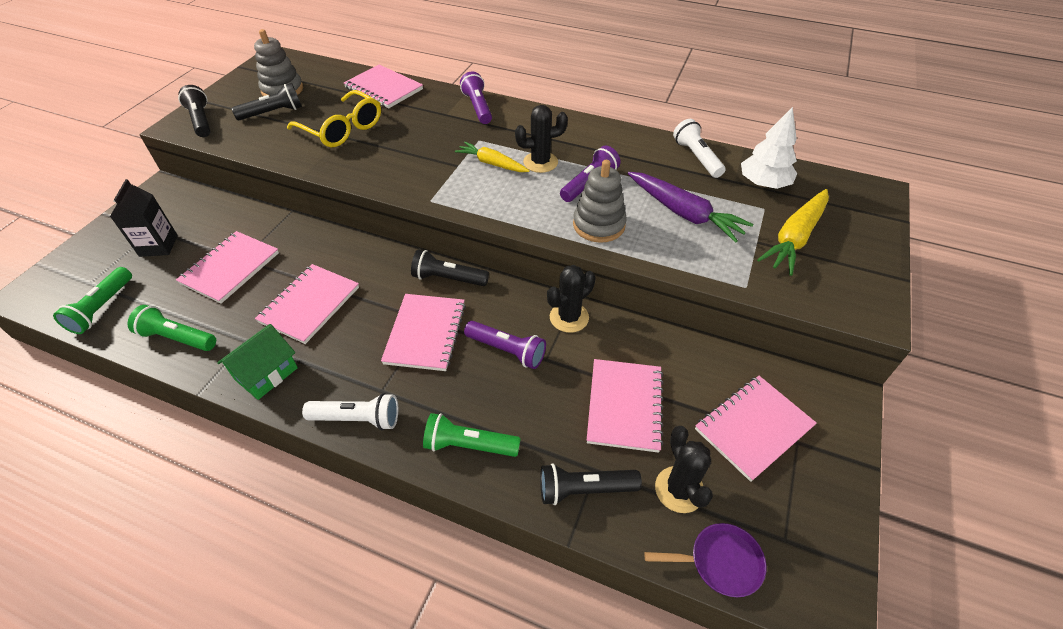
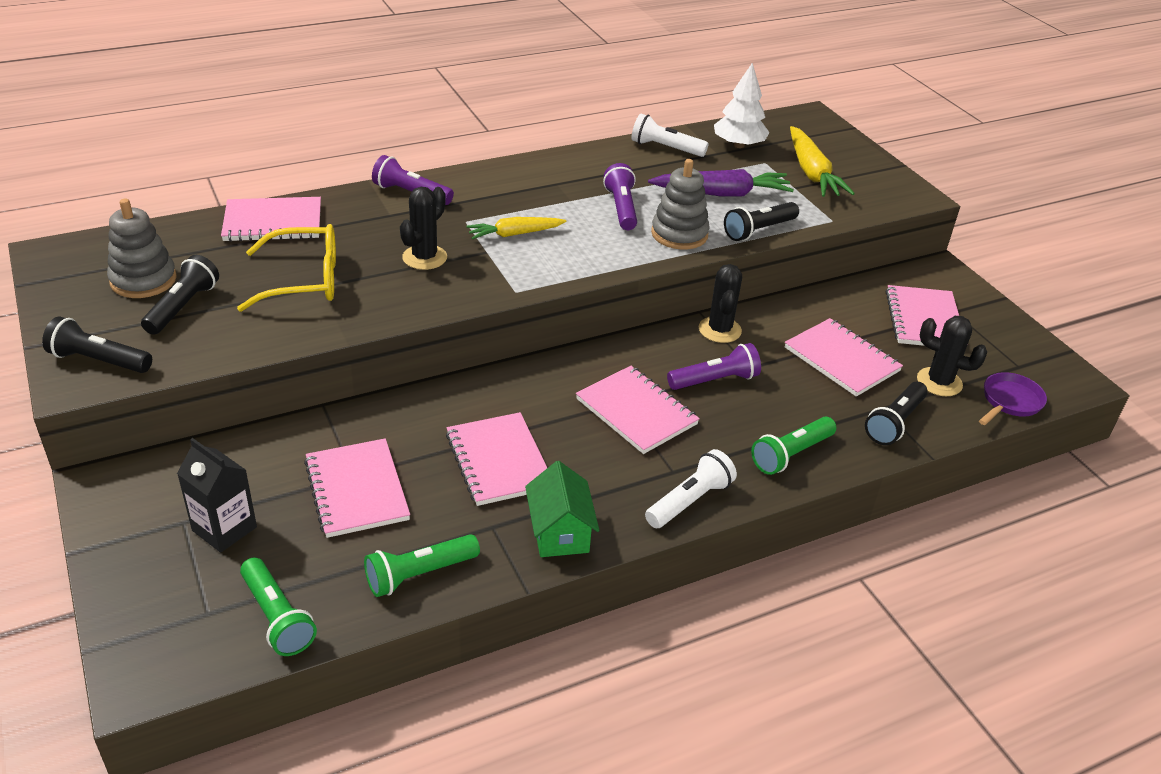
camera: 50 degrees left, 10 degrees down
(448, 278) = (583, 363): black flashlight -> black flashlight (758, 230)
(540, 162) = (554, 212): black cactus -> black cactus (424, 257)

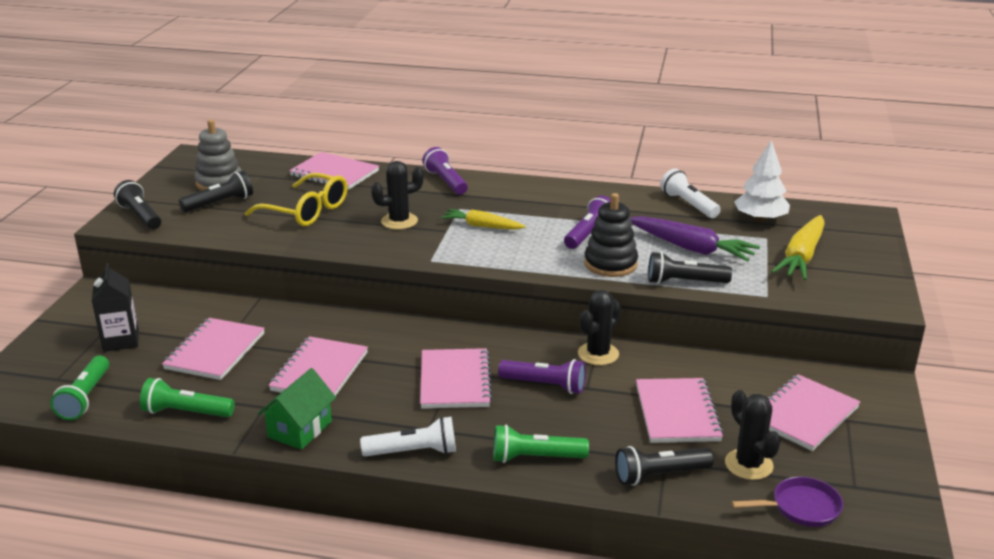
camera: 40 degrees right, 10 degrees down
(679, 234) = (610, 264): grey stacking toy -> black stacking toy

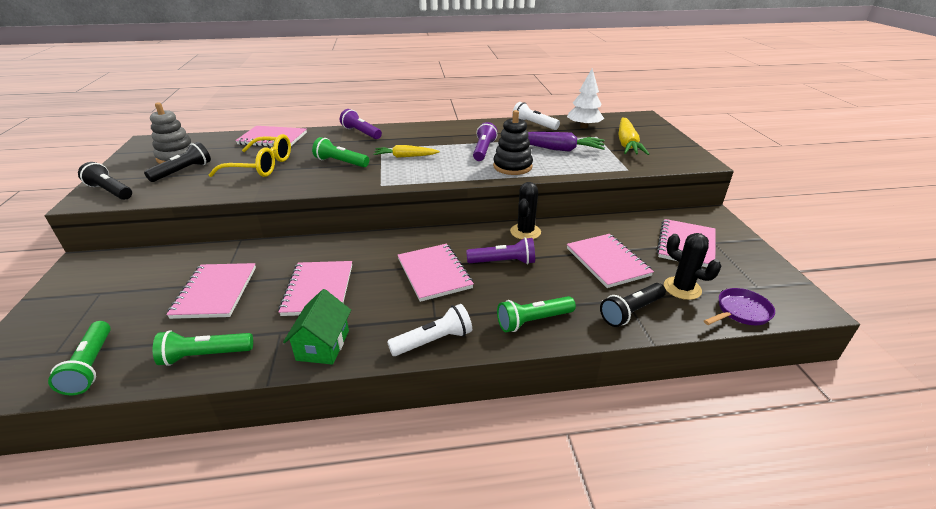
camera: 20 degrees left, 5 degrees up
(121, 340) = (117, 301): black carton -> none
(399, 221) = (341, 162): black cactus -> green flashlight
(684, 282) = (570, 170): black flashlight -> none

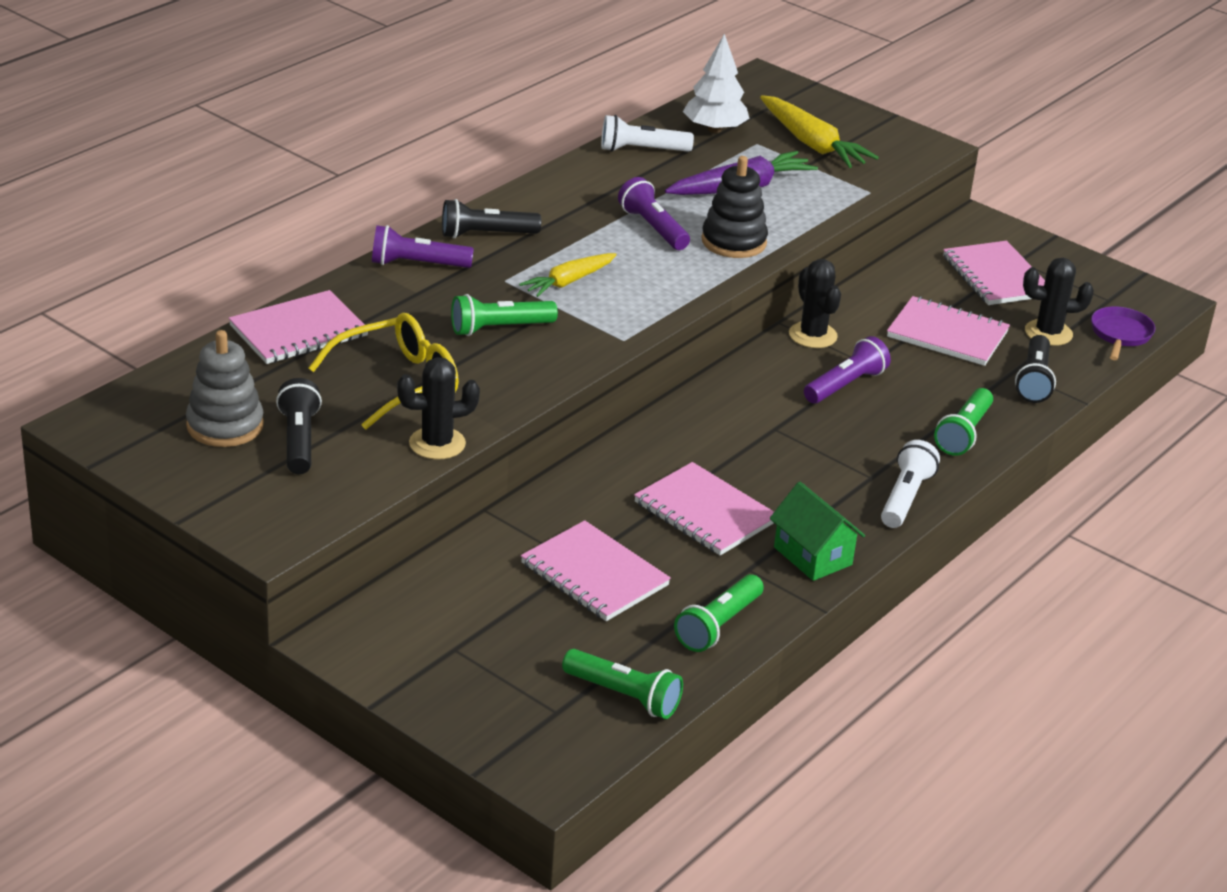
camera: 45 degrees left, 0 degrees up
(110, 191) = (271, 513): black flashlight -> black flashlight (486, 235)
(219, 193) = (437, 443): none -> black cactus
(434, 273) = (795, 433): pink notebook -> none

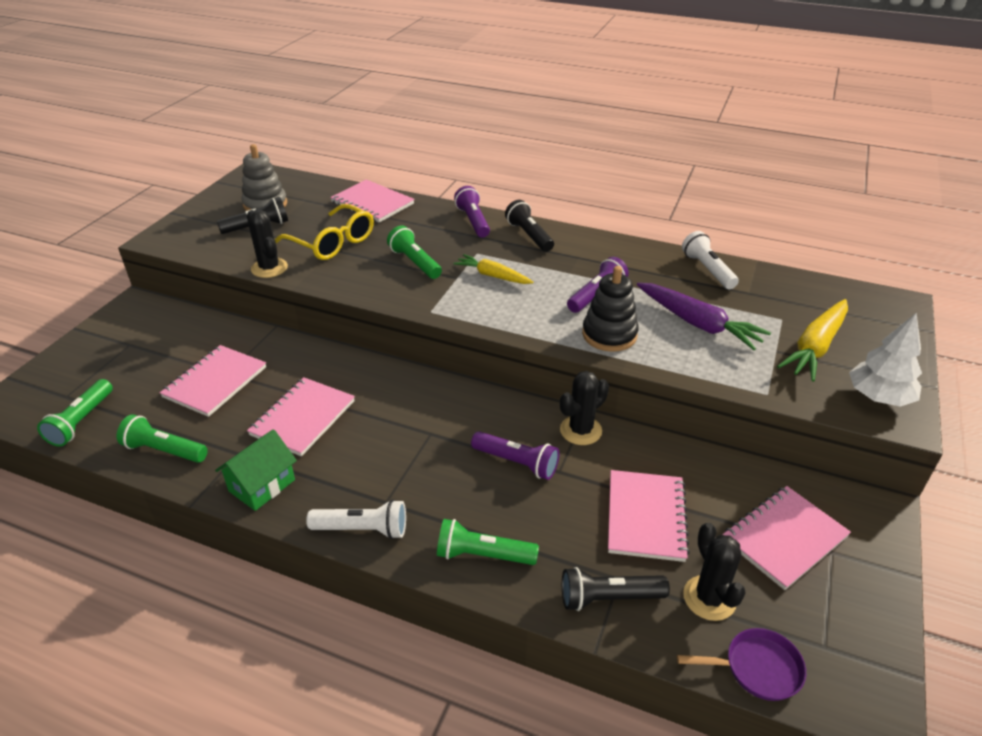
camera: 75 degrees right, 5 degrees up
(714, 129) = (779, 295): white tree -> white tree (879, 397)

